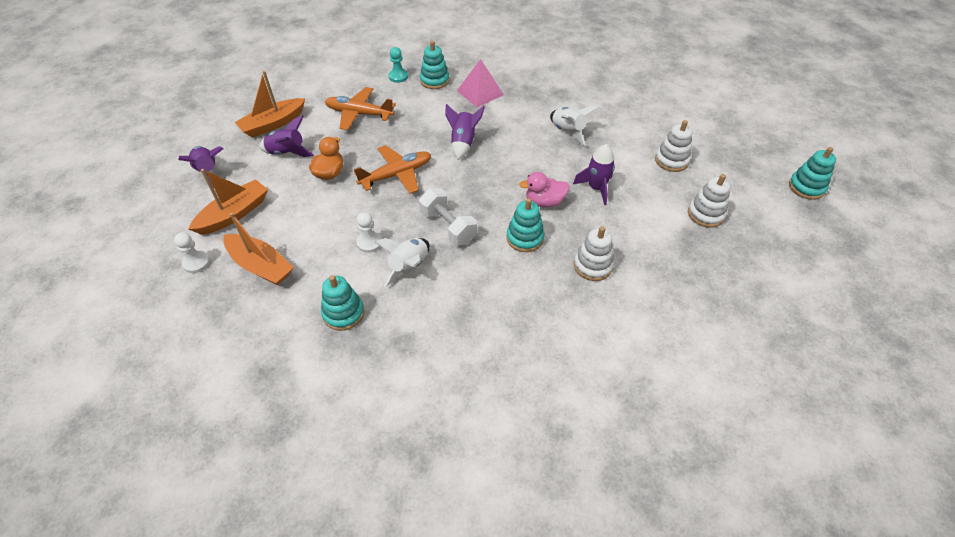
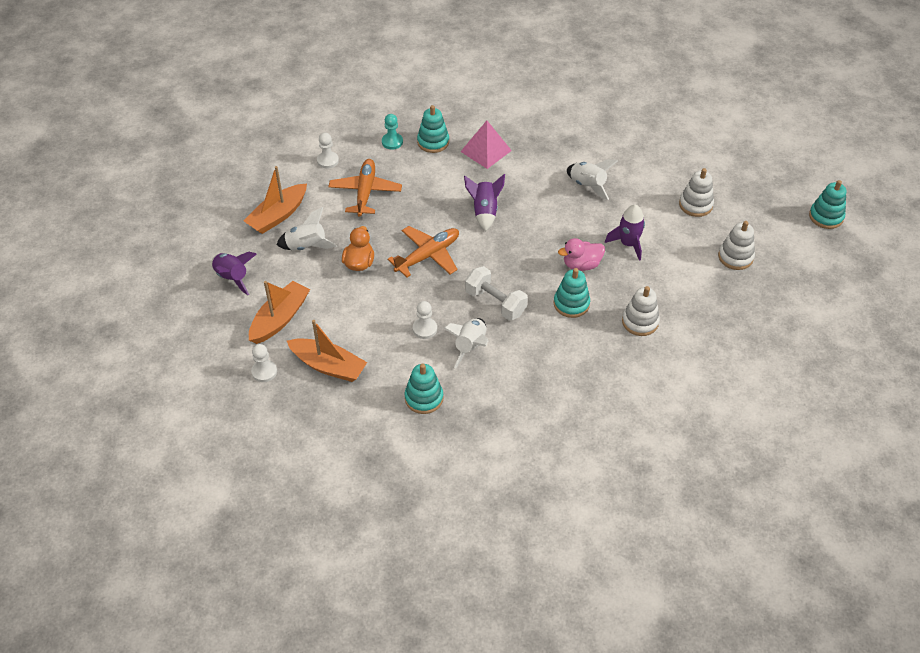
camera: 10 degrees left, 0 degrees up
(287, 153) = (306, 246): purple rocket -> white rocket
(336, 85) = (328, 161): none -> white pawn
(359, 114) = (365, 192): orange plane -> orange plane turned 90 degrees clockwise

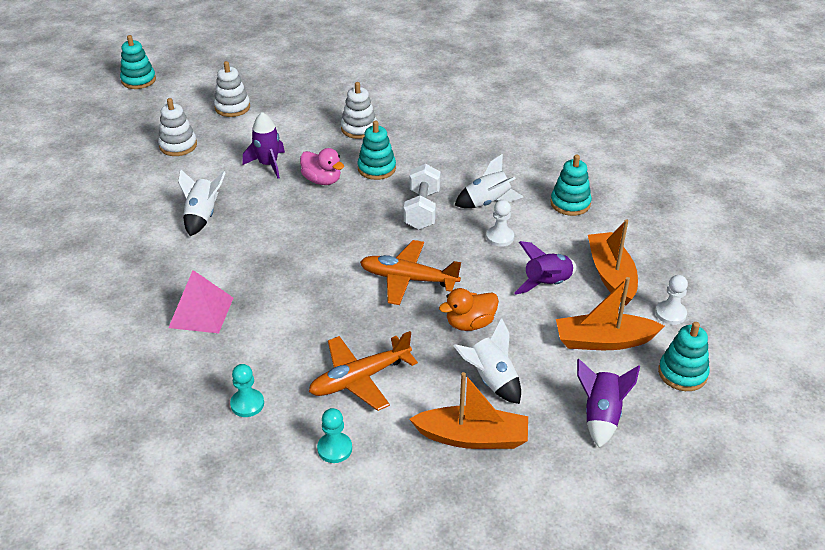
camera: 125 degrees left, 10 degrees down
(328, 161) = (334, 449): white pawn -> turquoise pawn
(433, 142) = (218, 365): turquoise stacking toy -> turquoise stacking toy (682, 373)
(484, 212) = (306, 269): purple rocket -> purple rocket (547, 284)

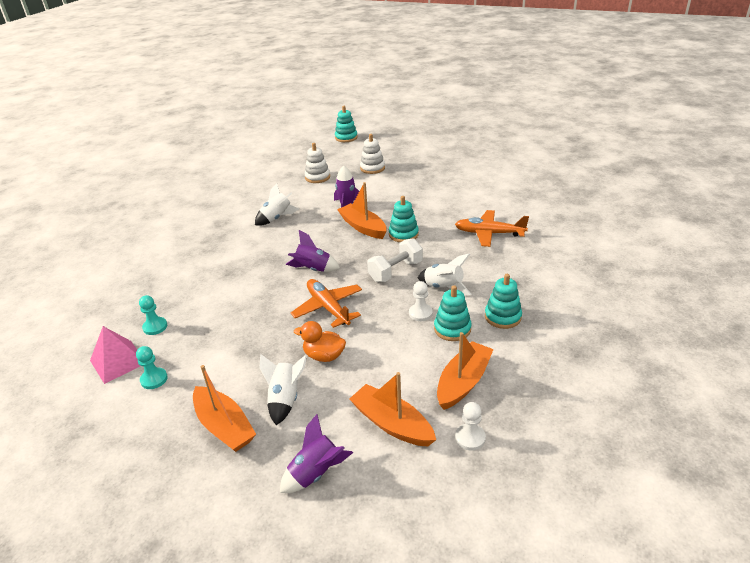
camera: 45 degrees right, 5 degrees down
(201, 312) = (205, 267): pink pyramid -> pink pyramid (118, 361)
(322, 180) = (363, 227): pink duck -> orange boat
(359, 129) = (426, 207): white stacking toy -> none
(359, 379) = (221, 349): orange plane -> orange plane (489, 233)
(547, 284) = (408, 361): purple rocket -> purple rocket (313, 269)
(682, 373) = (416, 487): turquoise stacking toy -> turquoise stacking toy (452, 329)

